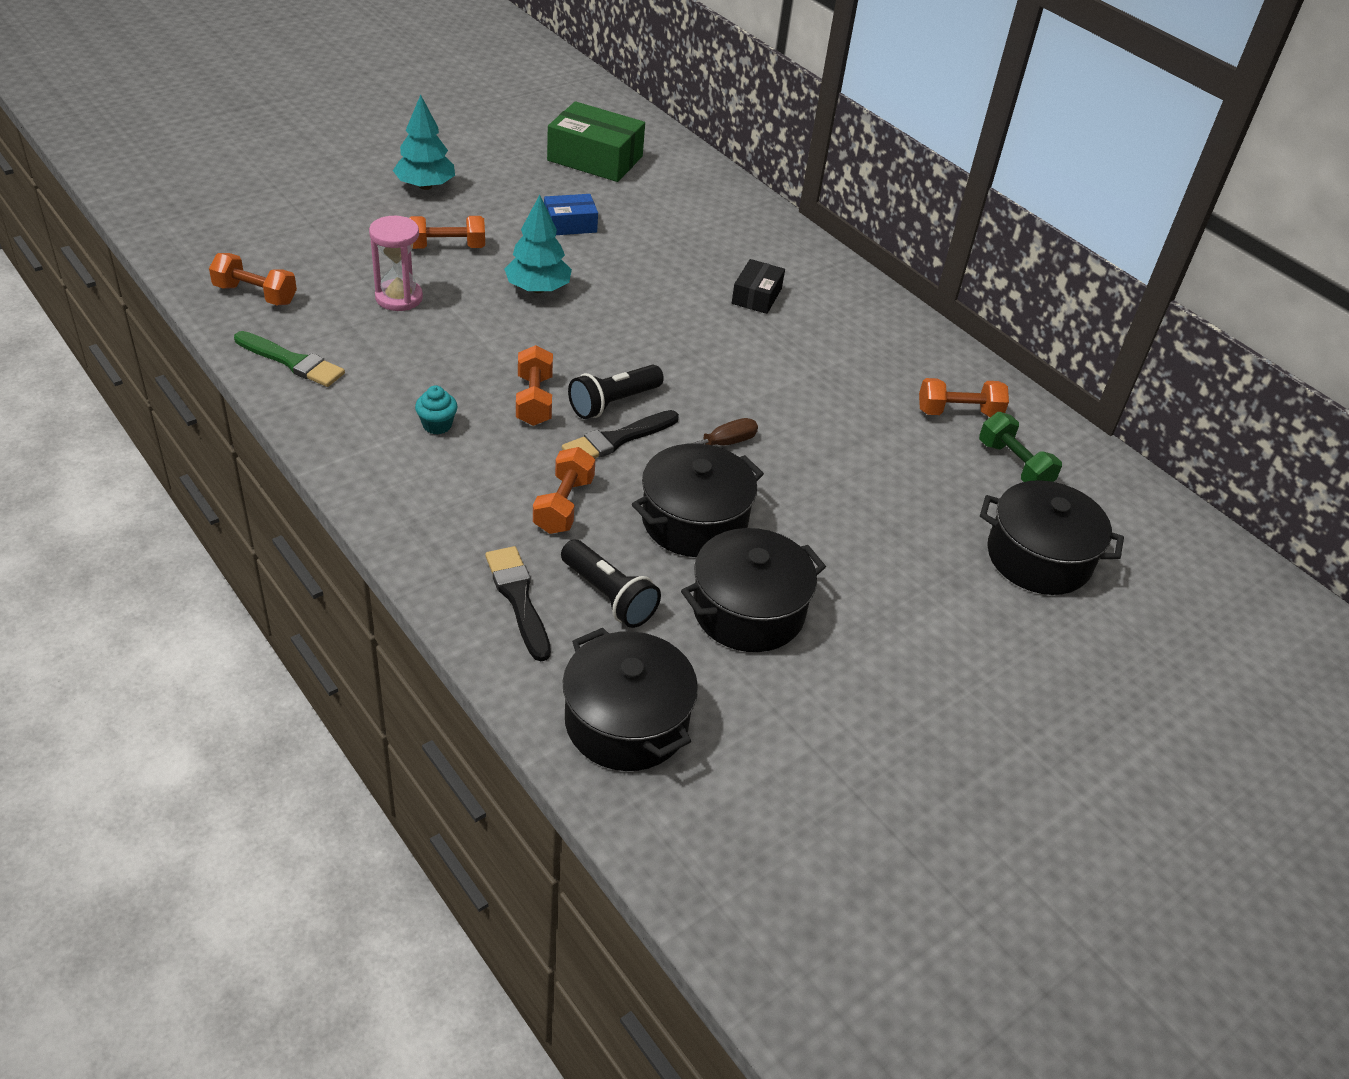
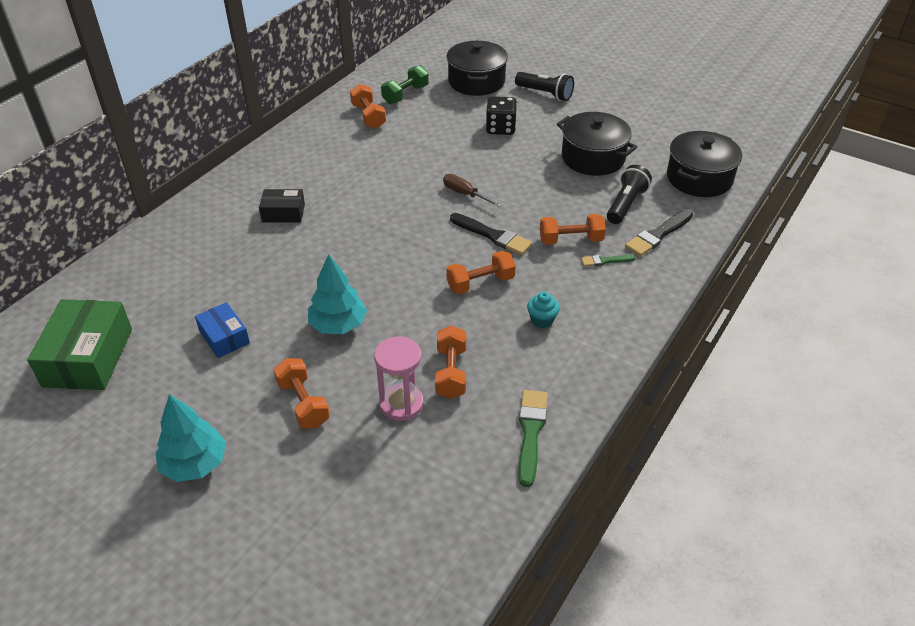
camera: 105 degrees left, 0 degrees up
(255, 294) = (457, 506): orange dumbbell -> orange dumbbell (451, 372)
(501, 520) = (605, 261): none -> green brush
(613, 403) = (456, 247): black flashlight -> black flashlight (545, 94)
(694, 521) = (541, 189): black pot -> none
(877, 536) = (500, 128): none -> black dice

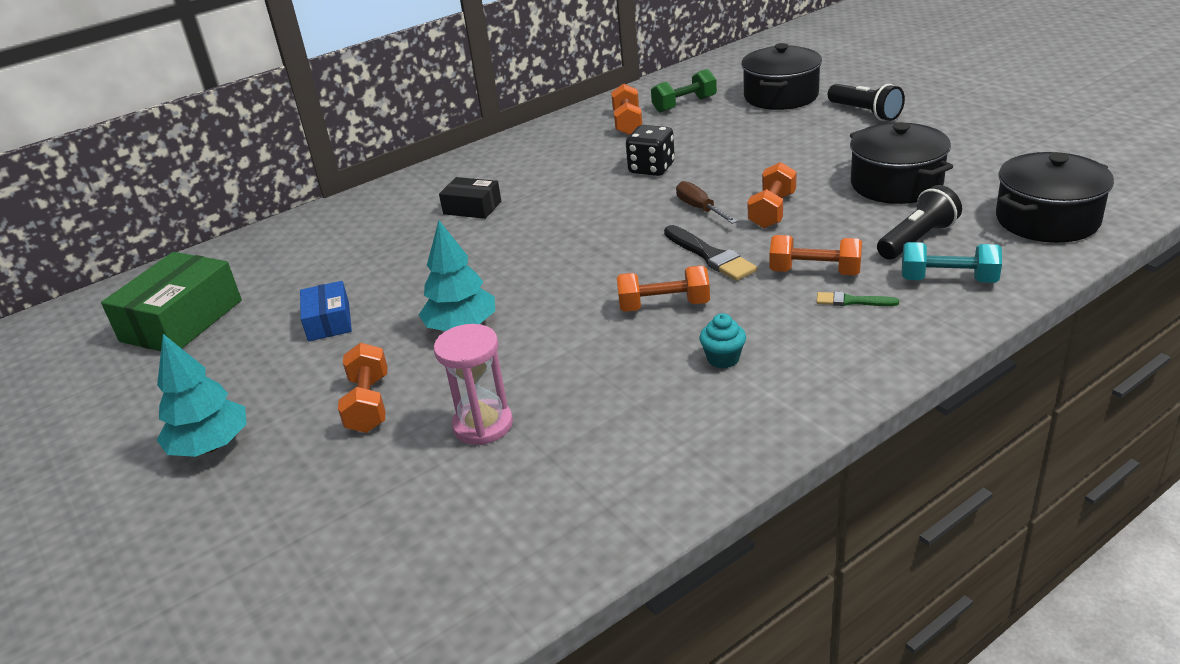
camera: 25 degrees right, 10 degrees down
(451, 372) = (567, 400): orange dumbbell -> orange dumbbell (772, 211)
(500, 128) = (785, 144): black dice -> black dice (651, 168)
(531, 432) = (632, 491): green brush -> none
(658, 235) = (948, 280): black brush -> turquoise dumbbell

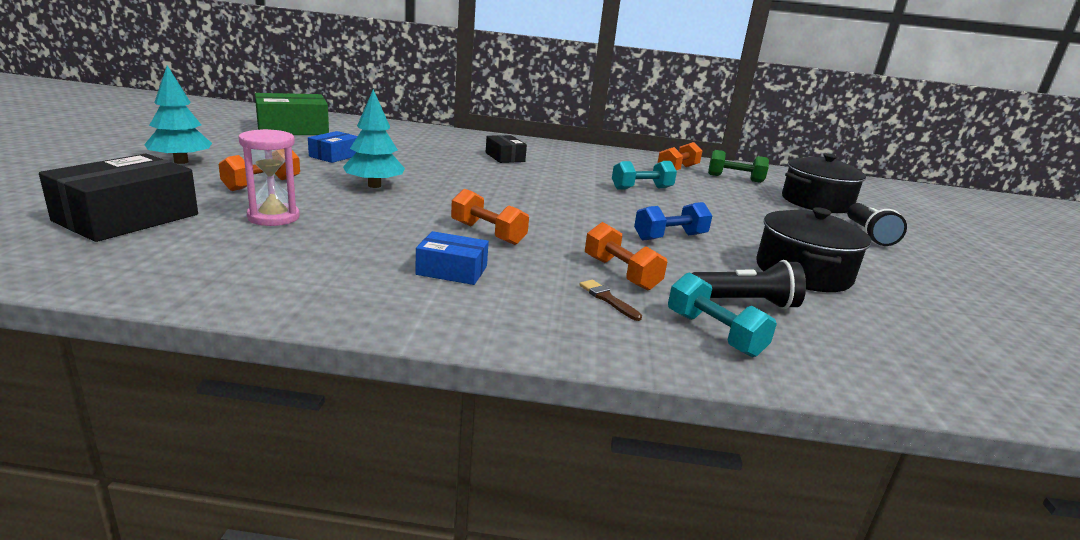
camera: 35 degrees right, 10 degrees down
(373, 530) = (127, 218): none -> black box
(651, 168) = (641, 188): black dice -> turquoise dumbbell
(700, 209) = (625, 214): brown screwdriver -> none
(710, 256) = (574, 232): black brush -> none
(723, 359) = (452, 270): turquoise cupcake -> blue box
(772, 211) = (670, 237): orange dumbbell -> blue dumbbell
(852, 301) = (608, 299): green brush -> brown brush
(1047, 220) = (905, 358): black pot -> none

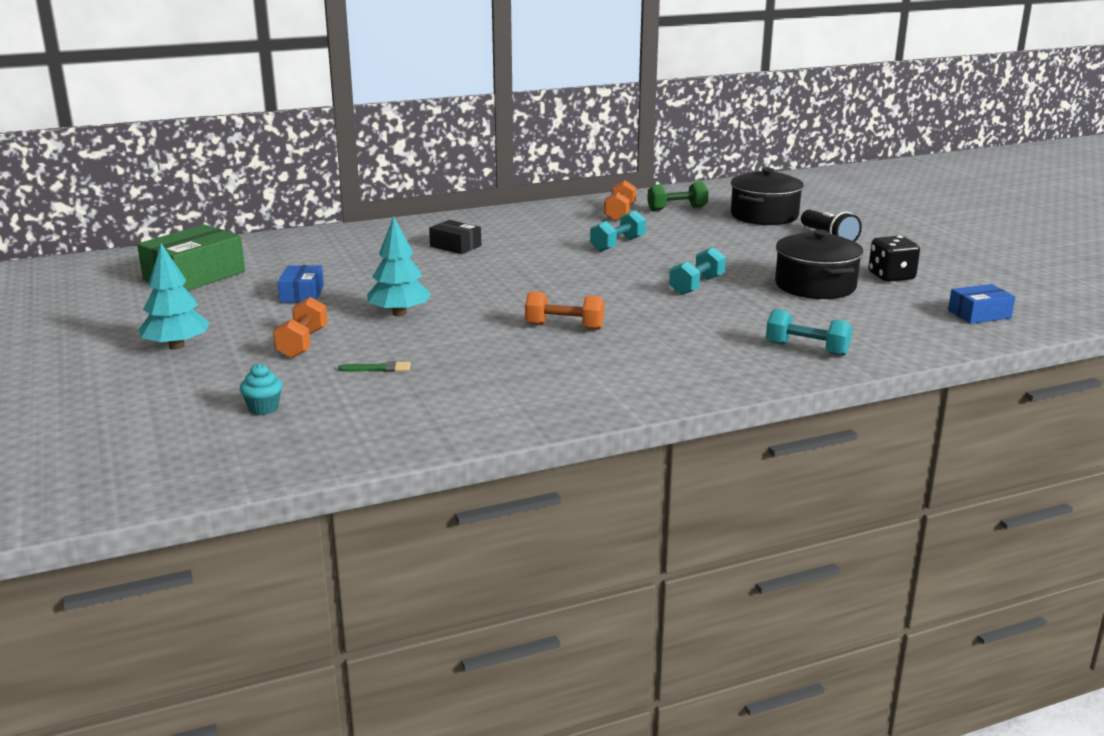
camera: 25 degrees left, 0 degrees up
(127, 218) = (263, 408): black box -> turquoise cupcake
(273, 217) = (378, 368): pink hourglass -> green brush
(452, 270) = (587, 364): blue box -> blue box (979, 314)
(608, 299) = (717, 348): brown brush -> none
(621, 273) = (701, 327): orange dumbbell -> none
(670, 237) = (696, 286): blue dumbbell -> turquoise dumbbell
(745, 303) = (802, 322): black flashlight -> none
(910, 289) = (891, 276): none -> black dice

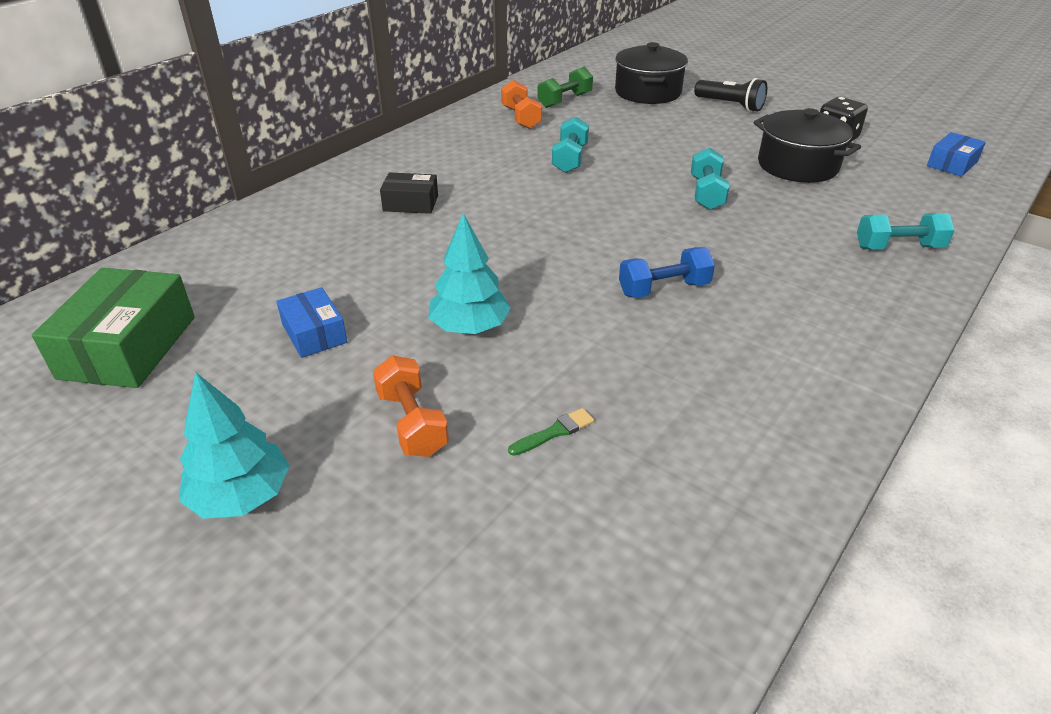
camera: 30 degrees left, 15 degrees up
(263, 408) = (499, 574): turquoise cupcake -> none
(564, 327) = (664, 289): orange dumbbell -> blue dumbbell

